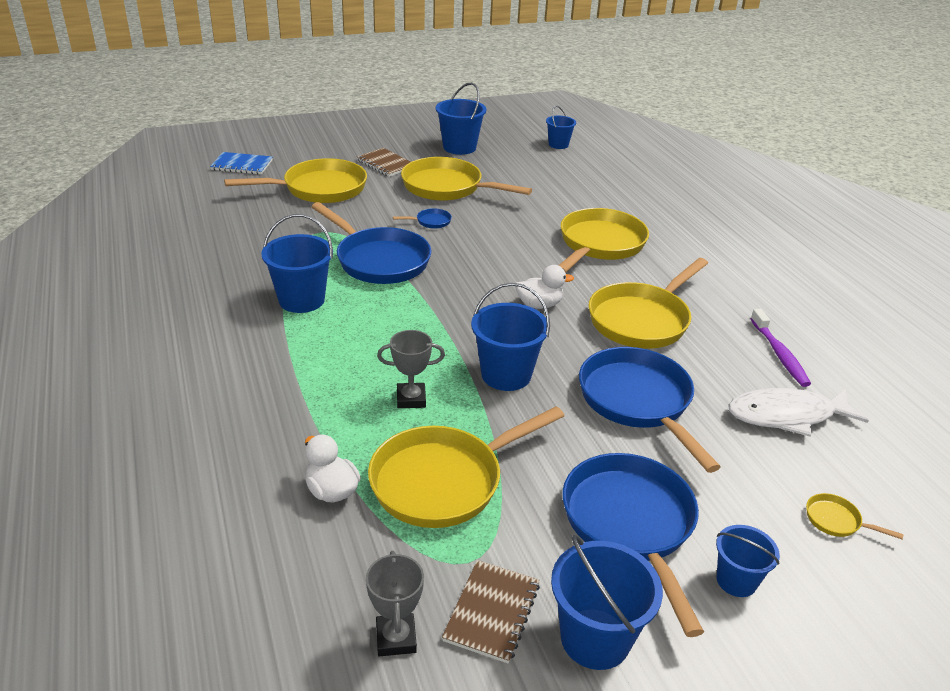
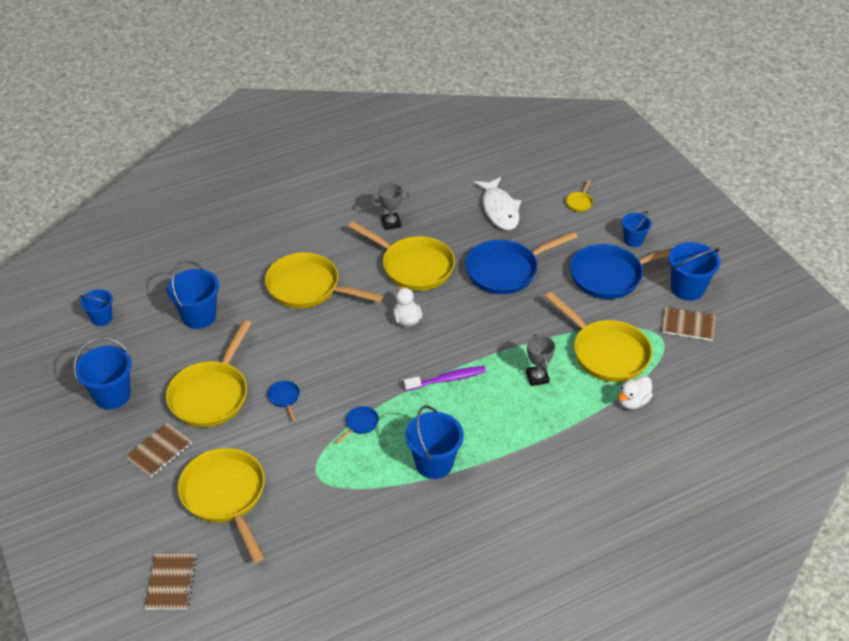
camera: 95 degrees left, 10 degrees up
(242, 165) = (171, 582): blue notebook -> brown notebook
(379, 260) = (360, 424): blue pan -> blue pan, size x0.40
(396, 638) = (718, 358): grey trophy -> grey trophy (391, 223)
(506, 375) = (497, 332): blue bucket -> blue bucket (199, 316)
(779, 354) = (437, 206): purple toothbrush -> purple toothbrush (447, 379)

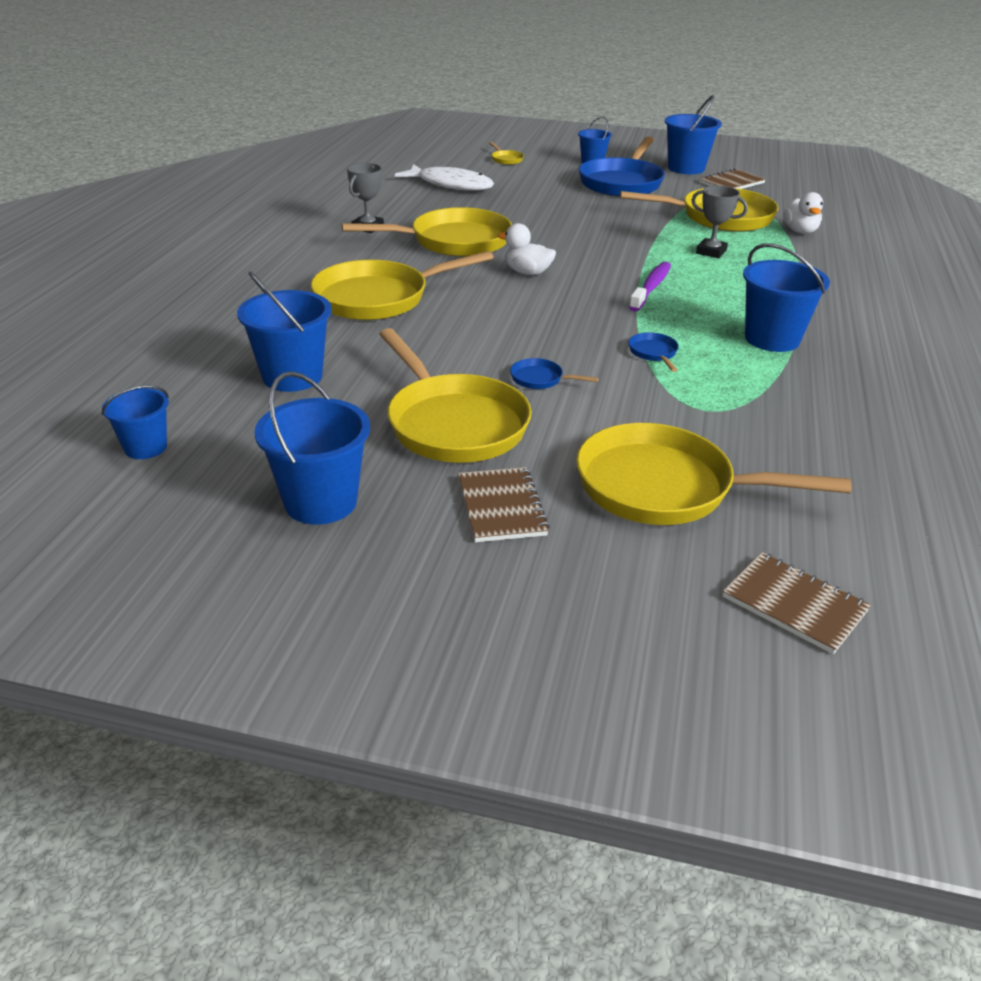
camera: 50 degrees left, 10 degrees down
(506, 270) = (539, 211): blue pan -> none

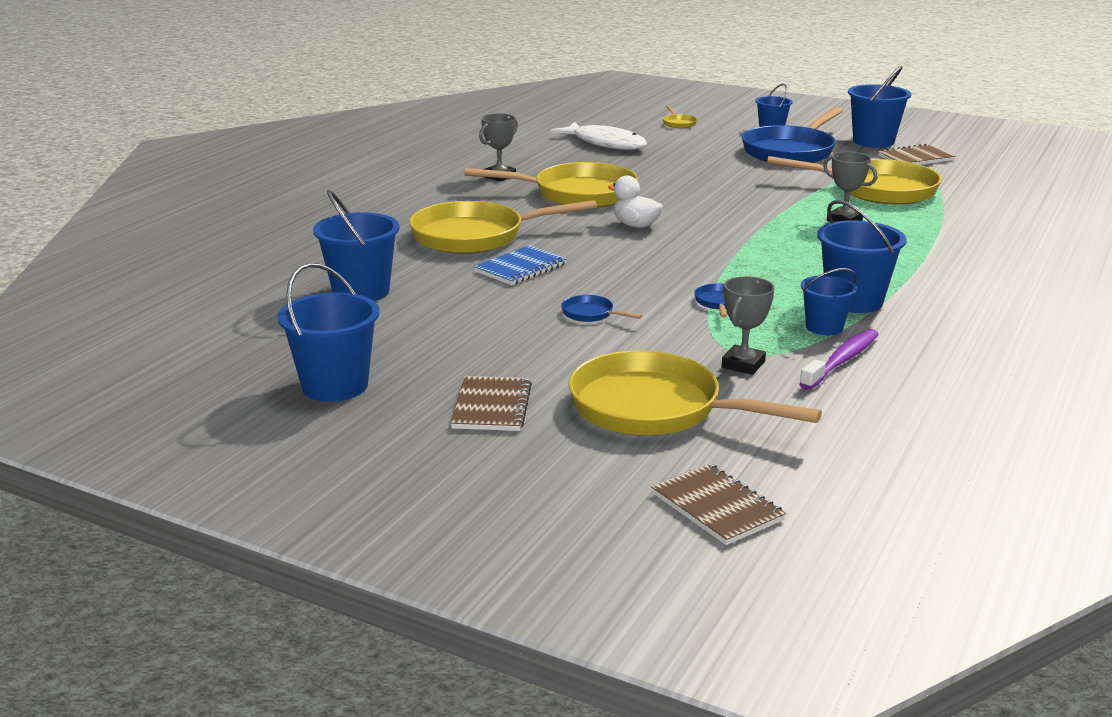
camera: 15 degrees right, 10 degrees down
(145, 447) = (209, 332): blue bucket -> blue bucket (824, 327)
(443, 331) = (521, 268): none -> blue notebook
(453, 423) = (486, 340): yellow pan -> none
(651, 287) = (756, 247): purple toothbrush -> purple toothbrush (842, 361)
(717, 423) = (743, 364): none -> grey trophy
(800, 231) = (960, 208): white duck -> none

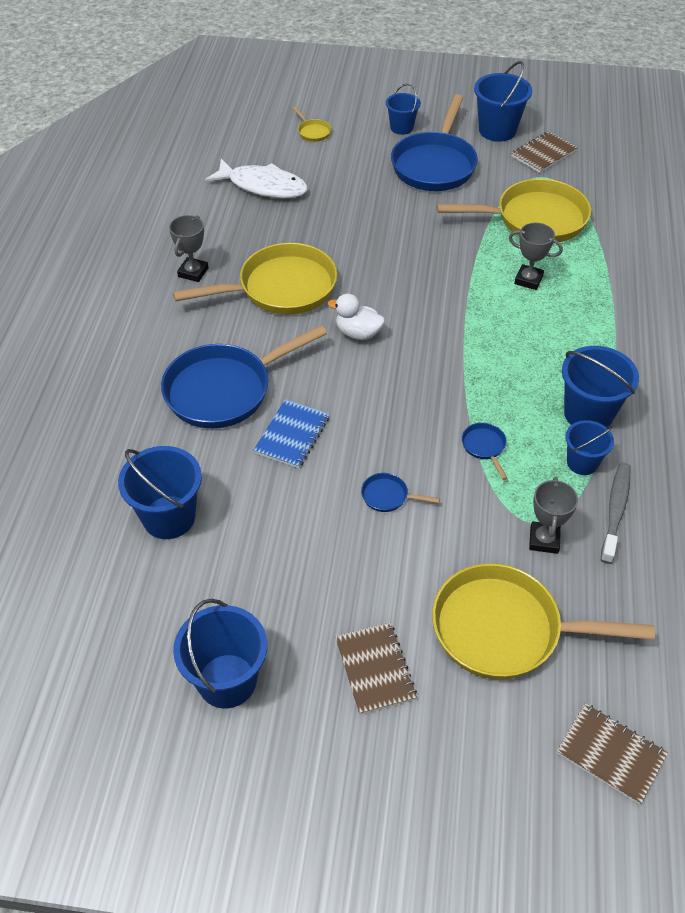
camera: 20 degrees left, 25 degrees up
(476, 236) = (225, 390): yellow pan -> blue pan
(842, 361) = (615, 511): purple toothbrush -> grey toothbrush

